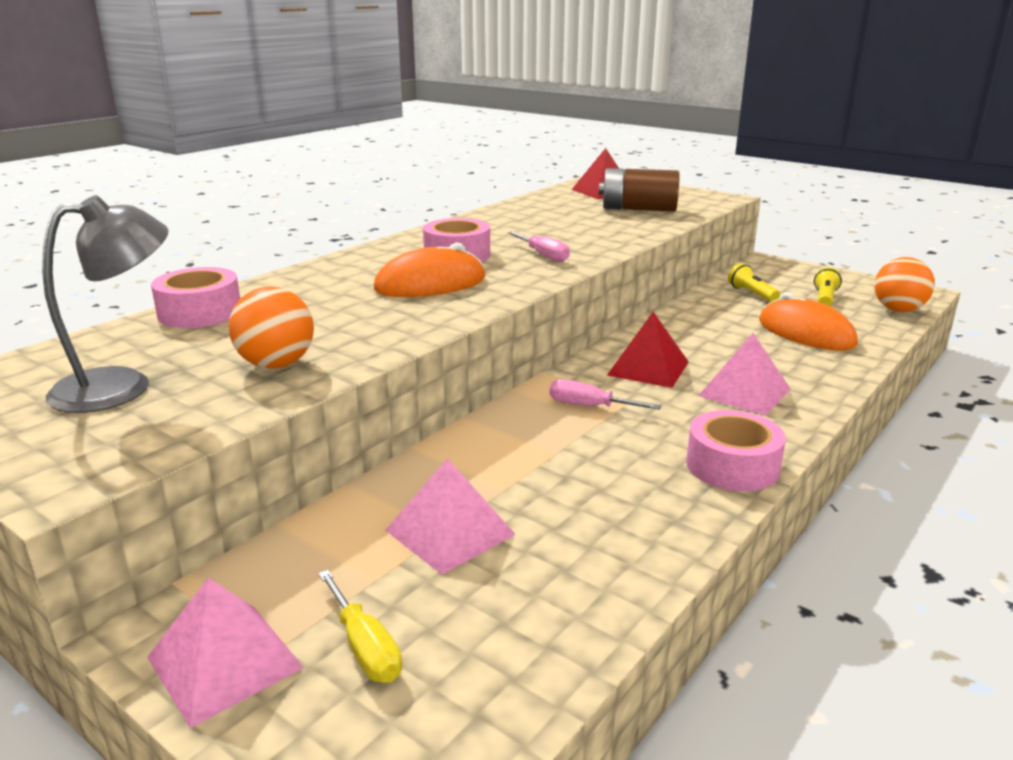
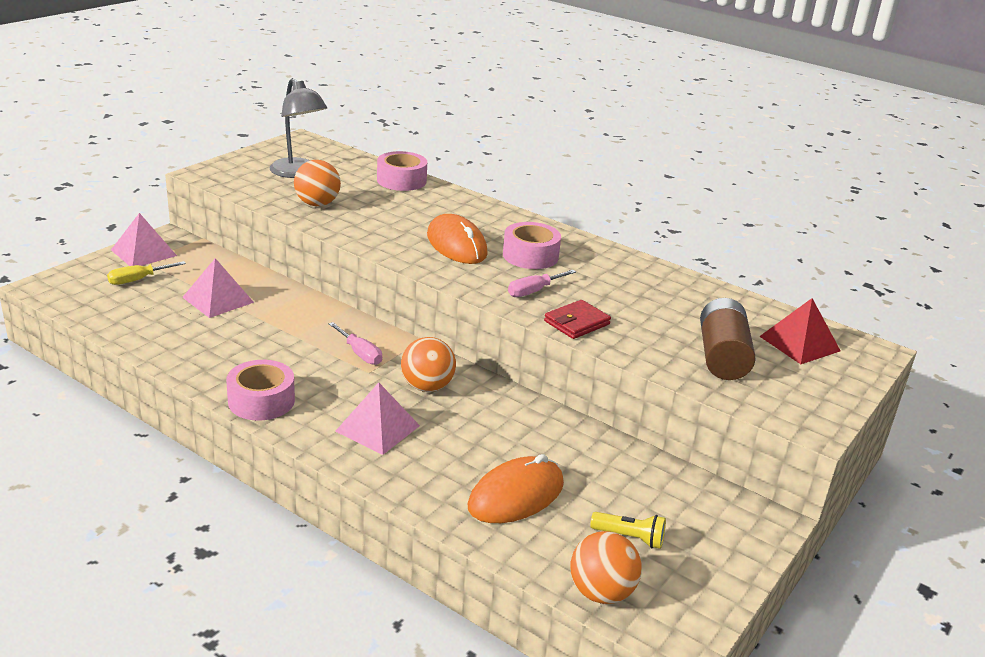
camera: 85 degrees right, 5 degrees up
(589, 406) = (360, 353): pink screwdriver -> pink screwdriver turned 120 degrees clockwise
(604, 244) = (576, 323): none -> red wallet
(648, 368) = (427, 387): red pyramid -> orange ball
(751, 294) = (632, 482): yellow flashlight -> none

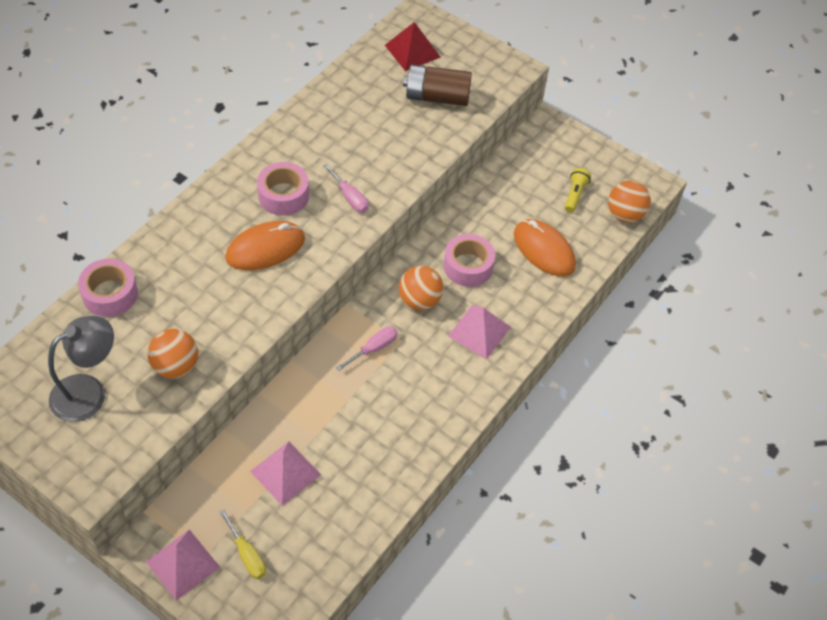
camera: 90 degrees left, 25 degrees up
(261, 401) = (452, 413): pink tape -> pink tape (468, 266)
(576, 323) = (399, 174): red wallet -> none

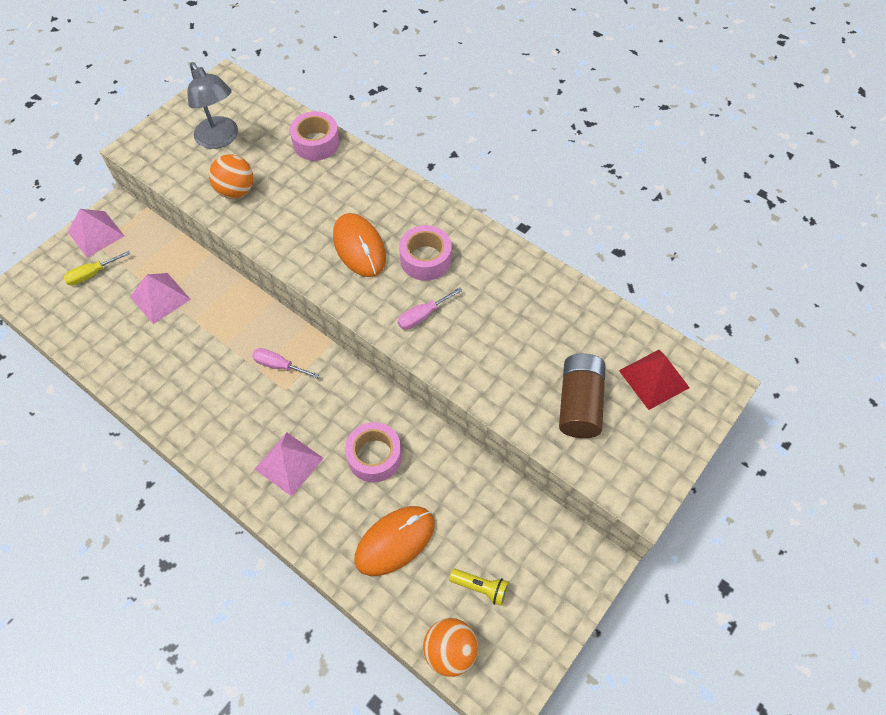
camera: 95 degrees right, 5 degrees up
(374, 348) = (278, 365): pink screwdriver -> pink screwdriver turned 150 degrees clockwise
(419, 300) = (333, 407): orange ball -> none

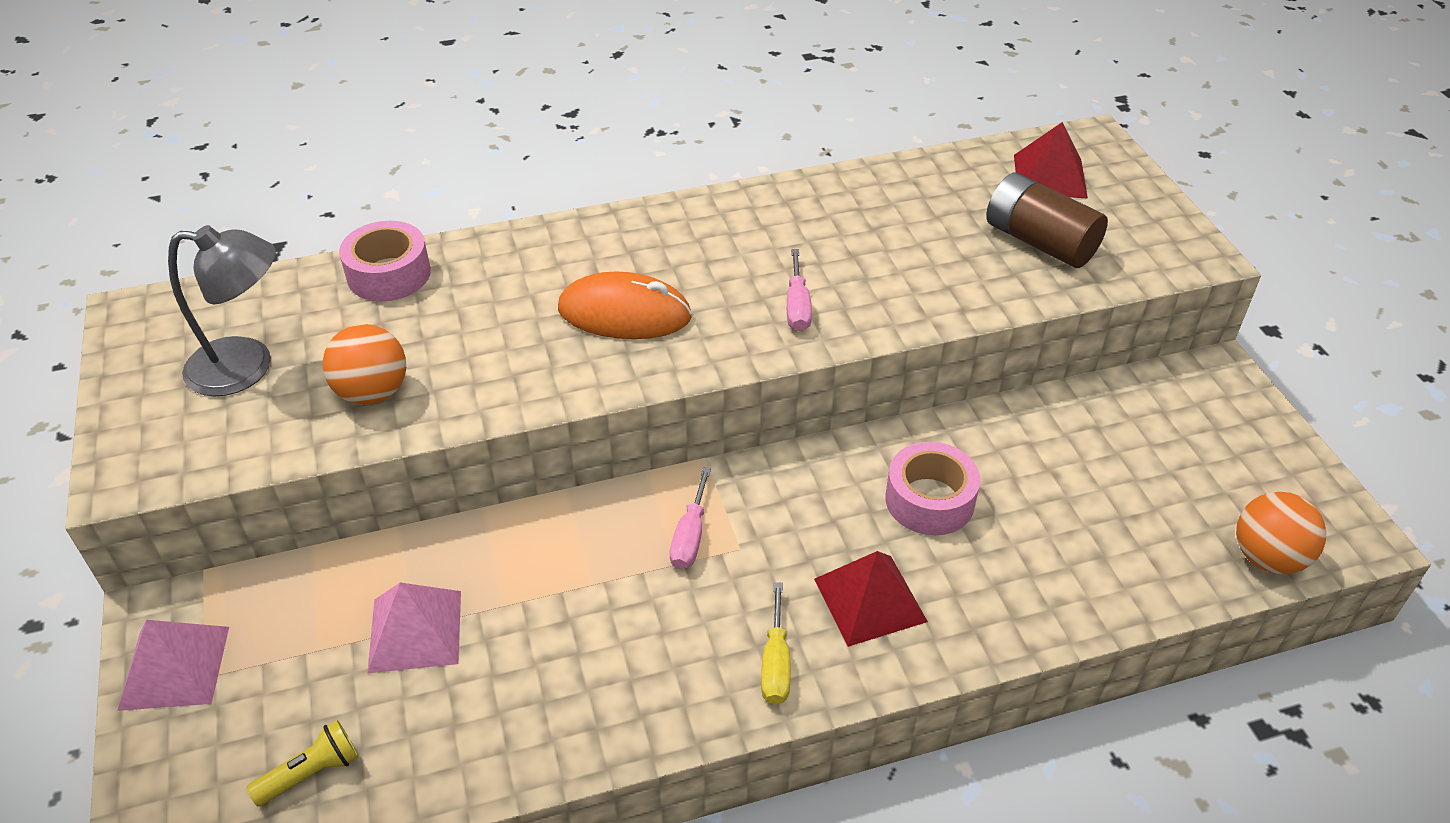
camera: 55 degrees left, 15 degrees down
(92, 274) = (258, 710): yellow screwdriver -> yellow screwdriver (775, 663)
(278, 365) = (690, 536): pink screwdriver -> pink screwdriver turned 45 degrees counterclockwise
(289, 463) = (870, 600): pink pyramid -> red pyramid
(395, 541) = (1076, 539): orange mouse -> none
(425, 259) = (709, 264): pink tape -> none
(480, 587) = (1194, 487): yellow flashlight -> yellow flashlight (311, 773)

